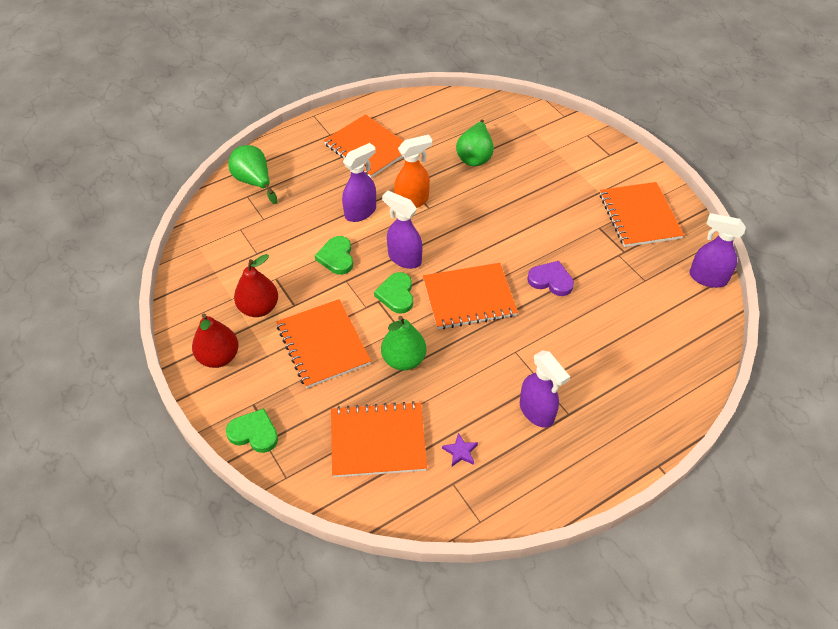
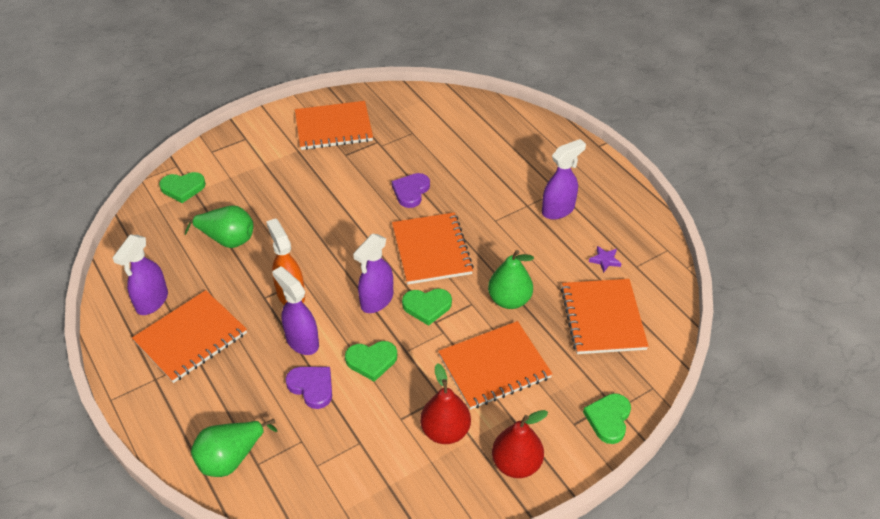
camera: 90 degrees left, 5 degrees down
(313, 221) = (312, 387): none -> purple heart
(535, 123) = (183, 188): none -> green heart
(707, 278) = (411, 97): purple spray bottle -> purple spray bottle (152, 302)

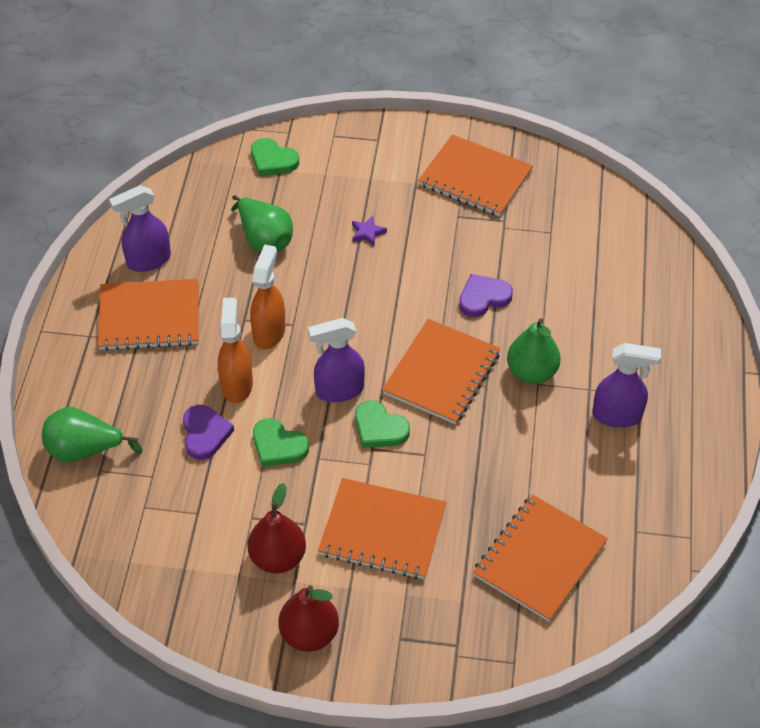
camera: 40 degrees right, 5 degrees up
(302, 341) = (237, 384): purple spray bottle -> orange spray bottle
(509, 300) = (465, 476): green pear -> green pear (531, 372)
(605, 260) = (608, 502): purple star -> purple star (367, 233)
(608, 419) = (437, 659): green heart -> none

